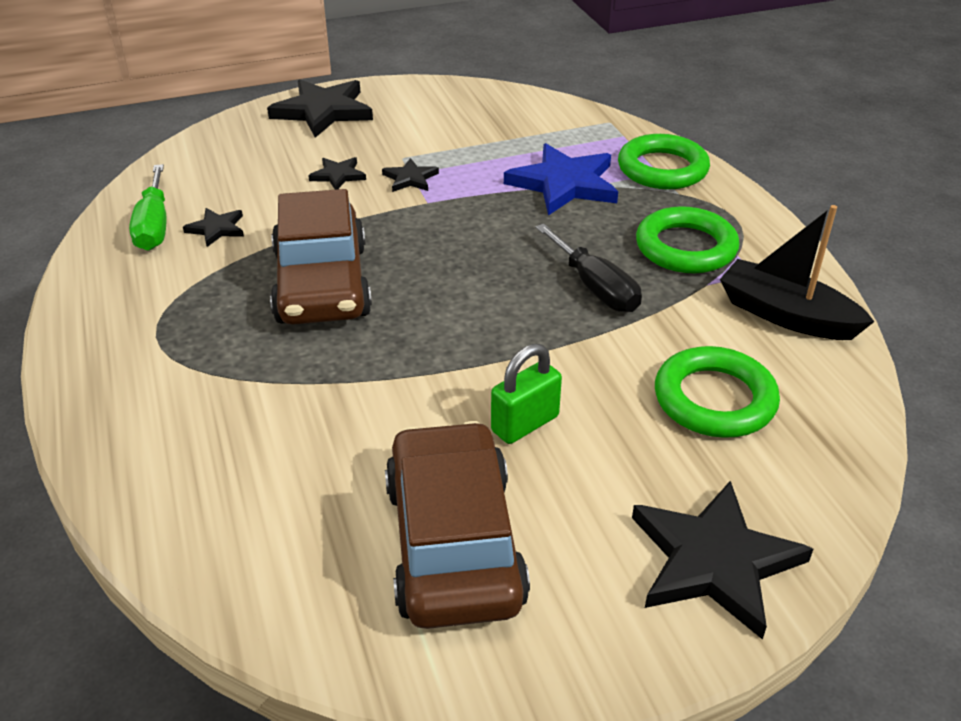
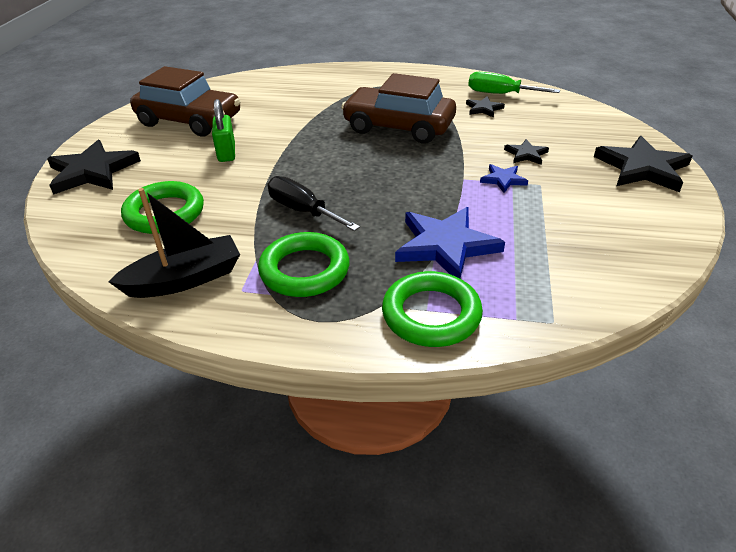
camera: 120 degrees right, 0 degrees up
(410, 178) = (503, 180): black star -> blue star
(595, 287) = (303, 211): black screwdriver -> black screwdriver turned 45 degrees clockwise

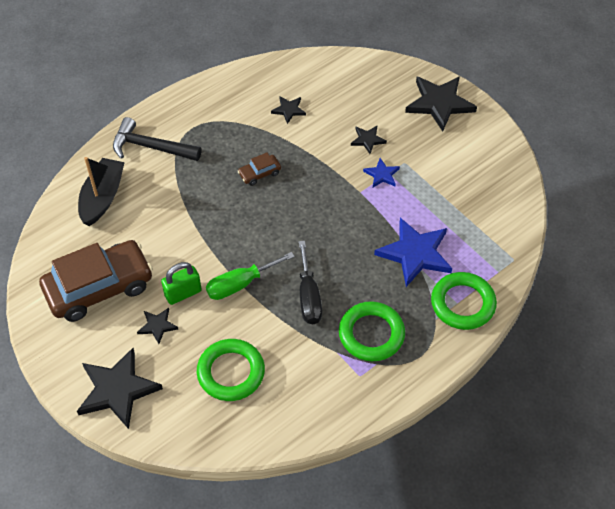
camera: 50 degrees left, 15 degrees up
(179, 158) = (157, 326): none -> black star
(185, 279) = (321, 398): black boat -> black boat (102, 197)
(226, 153) = (183, 293): green padlock -> green padlock turned 60 degrees counterclockwise
(303, 211) = (309, 296): black screwdriver -> black screwdriver turned 90 degrees counterclockwise
(349, 81) = (151, 147): none -> black hammer
(398, 127) = (259, 173): brown car -> brown car, size x0.43
(500, 94) = (279, 84): green screwdriver -> green screwdriver (240, 284)

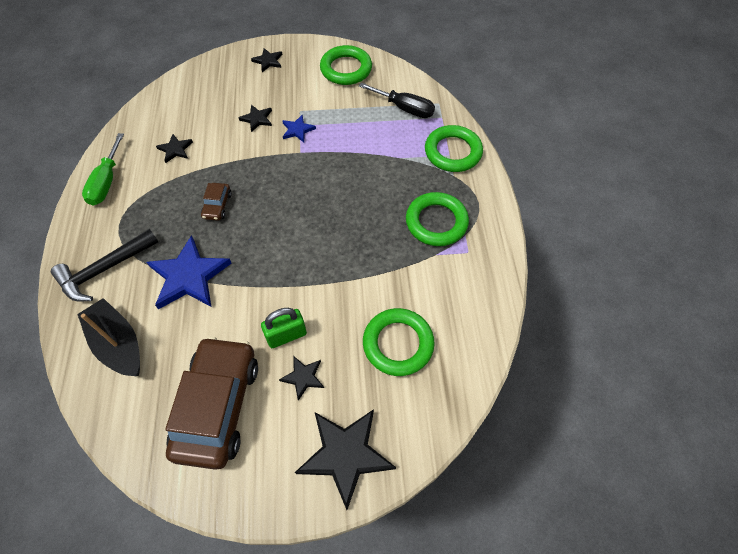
camera: 55 degrees left, 5 degrees up
(183, 293) = (286, 335): green padlock -> green padlock turned 60 degrees clockwise
(240, 284) = (315, 284): green screwdriver -> green screwdriver (106, 182)
(309, 296) = (368, 242): black screwdriver -> black screwdriver (405, 108)
(415, 253) = (386, 153): blue star -> blue star (189, 276)
(439, 103) = (268, 61): black star -> black star, size x0.50
(486, 164) = (346, 69): none -> green ring

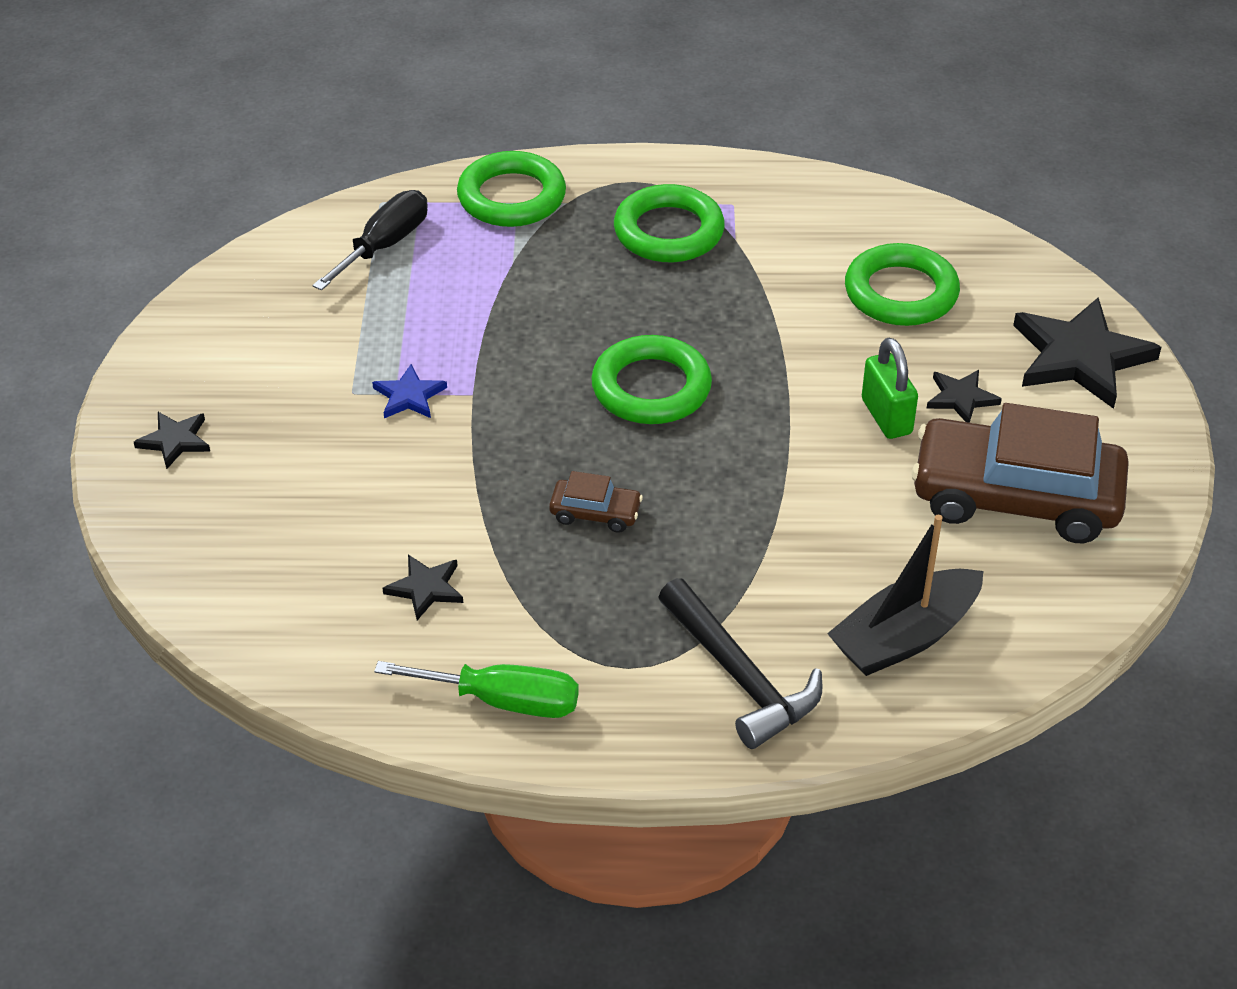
camera: 85 degrees left, 15 degrees down
(189, 276) = (762, 547): blue star -> none
(257, 119) = (362, 457): black star -> none
(346, 69) = (242, 319): green ring -> green ring (651, 388)

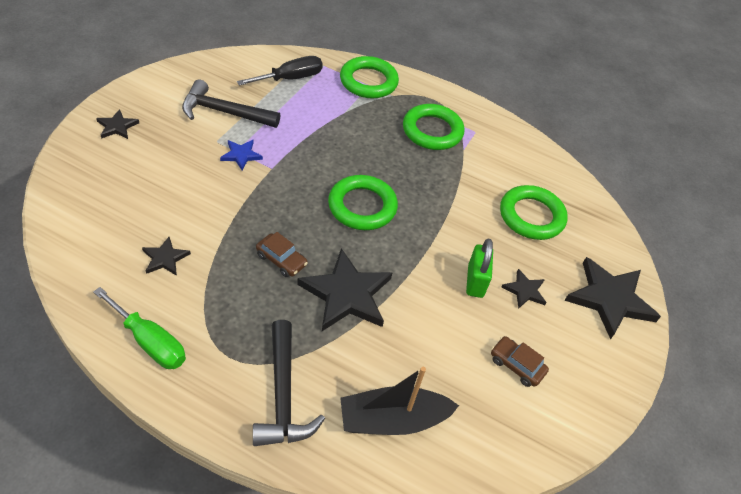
camera: 20 degrees right, 5 degrees up
(326, 344) = (224, 112): none -> black hammer
(724, 515) = (346, 294): none -> black star
(1015, 497) = (516, 365): brown car -> brown car, size x0.43

